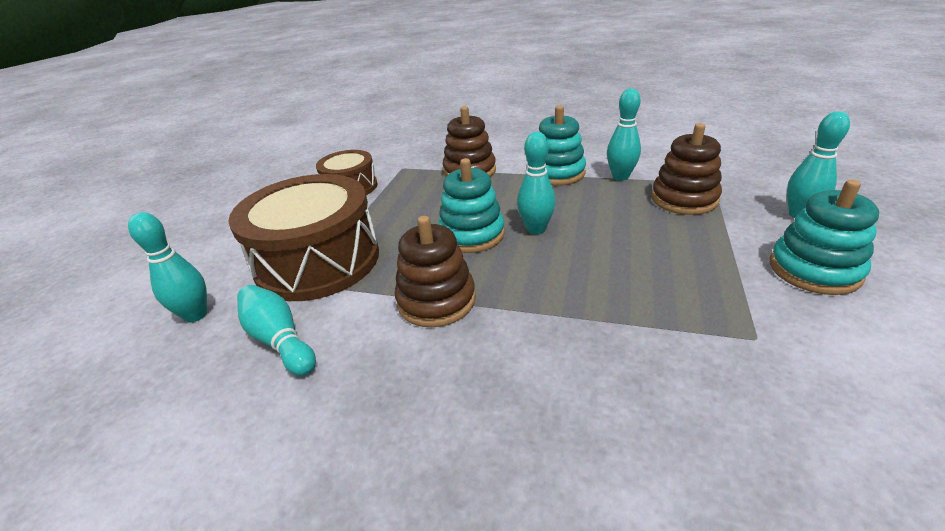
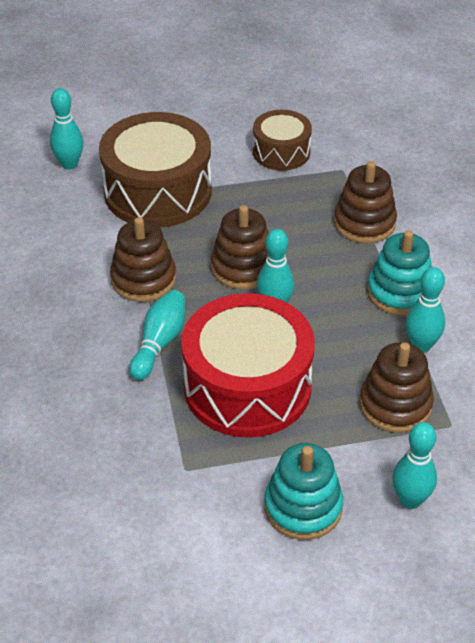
camera: 60 degrees right, 10 degrees up
(279, 340) = (66, 219): turquoise bowling pin -> turquoise bowling pin (159, 343)
(471, 234) = (243, 267): turquoise stacking toy -> brown stacking toy
(636, 267) = (247, 386): none -> red drum

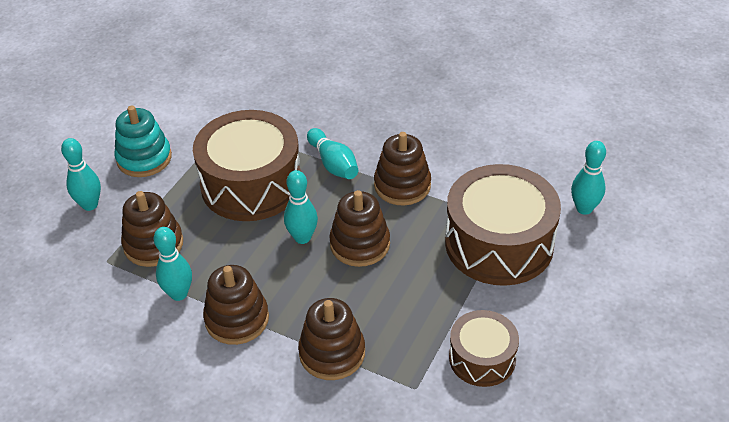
camera: 130 degrees right, 0 degrees up
(247, 386) = (251, 184): red drum -> brown drum
(400, 292) = (237, 319): turquoise stacking toy -> brown stacking toy

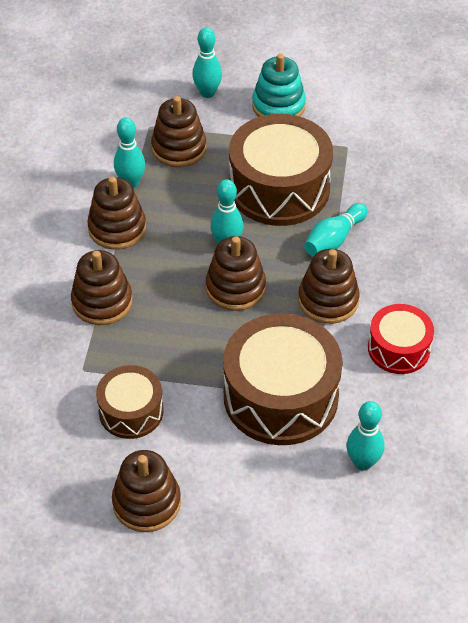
camera: 70 degrees right, 5 degrees up
(472, 156) = (398, 348): none -> red drum
(593, 369) = (146, 502): none -> brown stacking toy

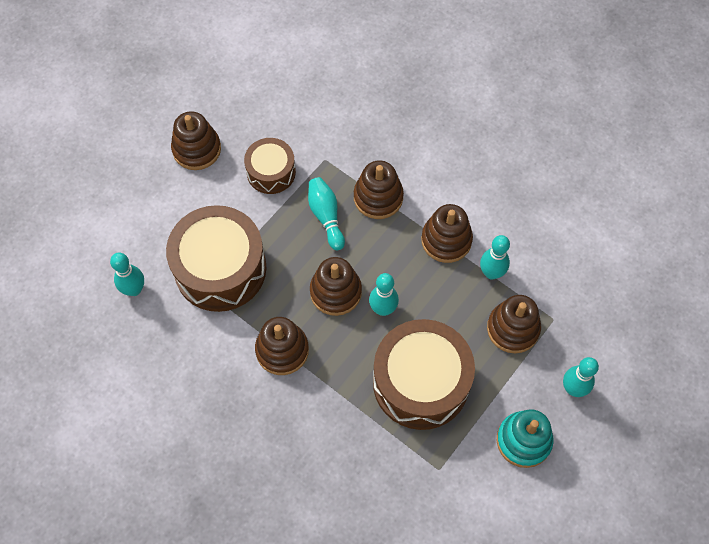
camera: 120 degrees right, 15 degrees up
(334, 239) = (339, 392): turquoise bowling pin -> turquoise bowling pin (326, 216)
(398, 348) = (206, 372): red drum -> none

